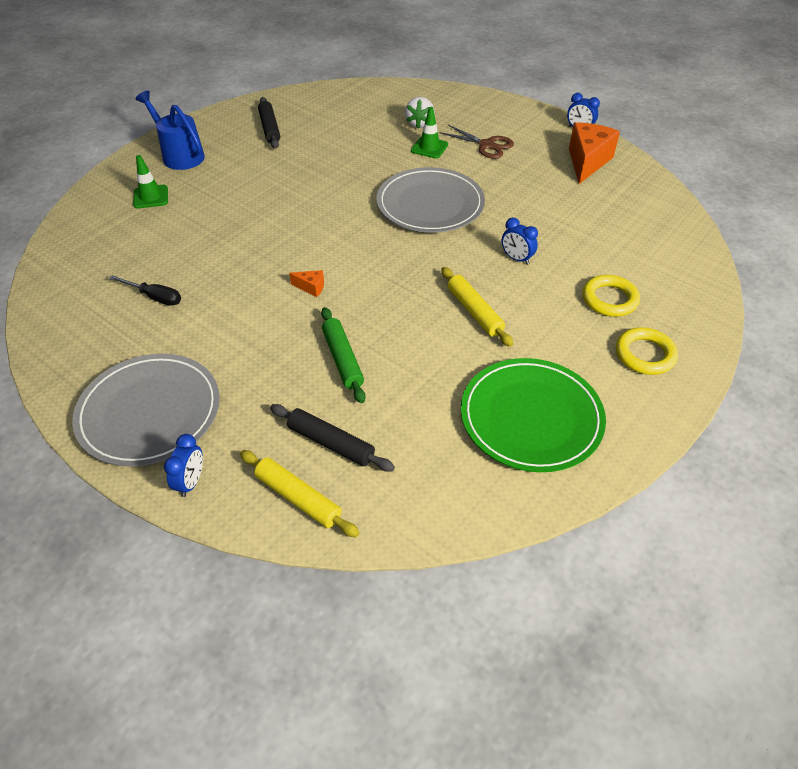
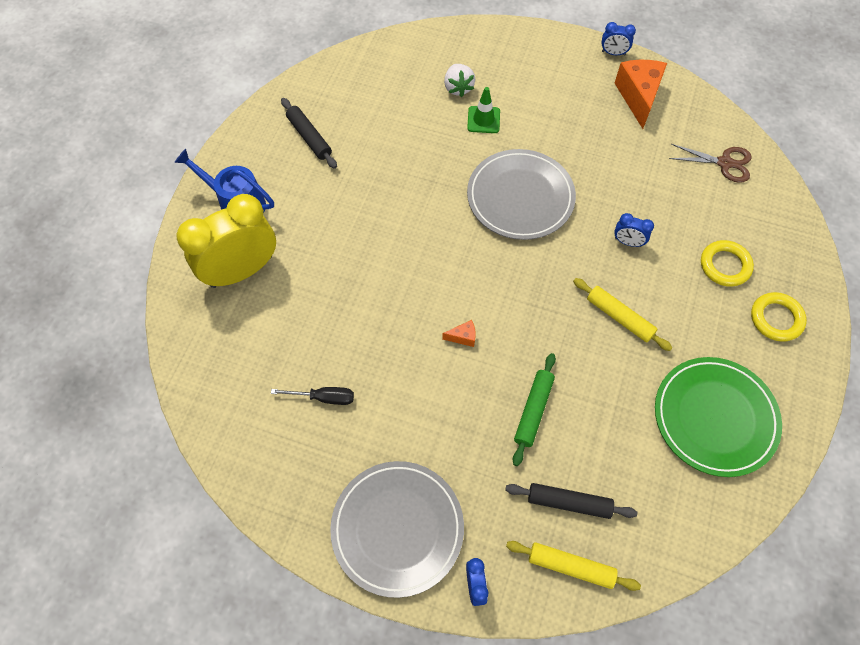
camera: 20 degrees left, 15 degrees up
(151, 197) = (241, 271): green traffic cone -> yellow clock
(342, 359) = (533, 410): green rolling pin -> green rolling pin turned 60 degrees clockwise
(487, 145) = (537, 100): brown scissors -> brown scissors (725, 163)

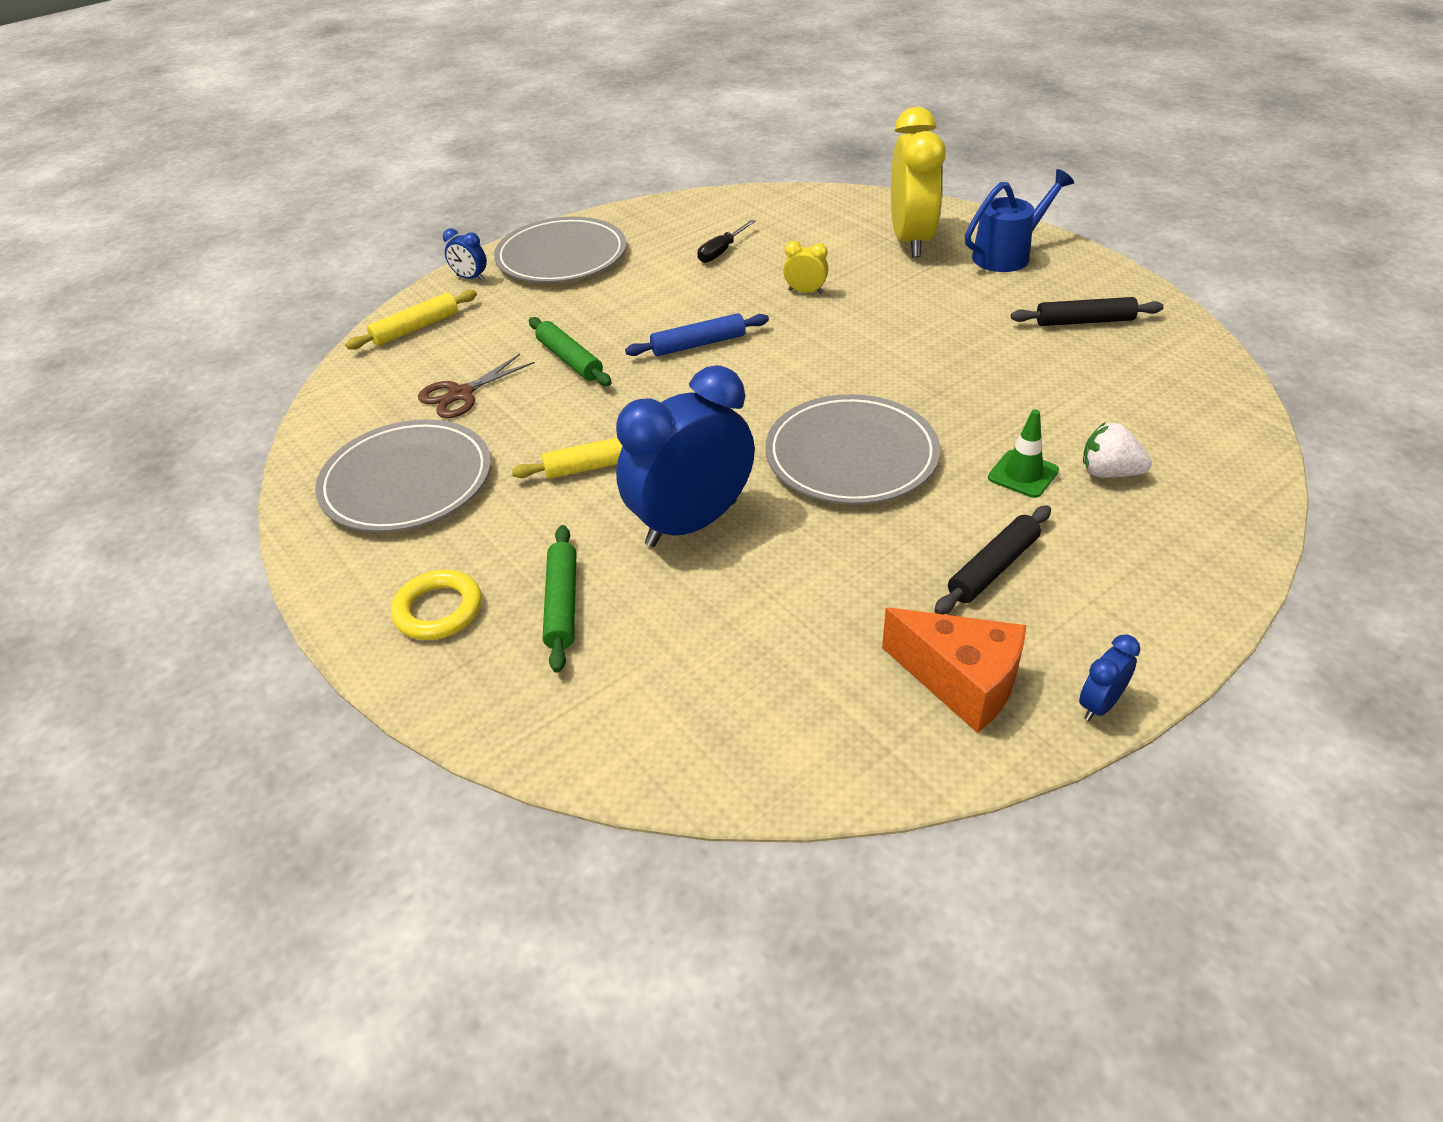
camera: 125 degrees right, 20 degrees down
(355, 305) = (805, 291): none -> yellow clock
(463, 337) = (698, 344): orange cheese -> blue rolling pin
(569, 502) = (463, 347): black rolling pin -> black rolling pin (993, 568)
(628, 242) = (691, 523): blue clock -> blue clock, size x2.41
(715, 417) = (407, 481): green plate -> grey plate
(725, 163) = (729, 720): brown scissors -> brown scissors (461, 394)
(725, 265) = (562, 604): yellow ring -> green rolling pin

